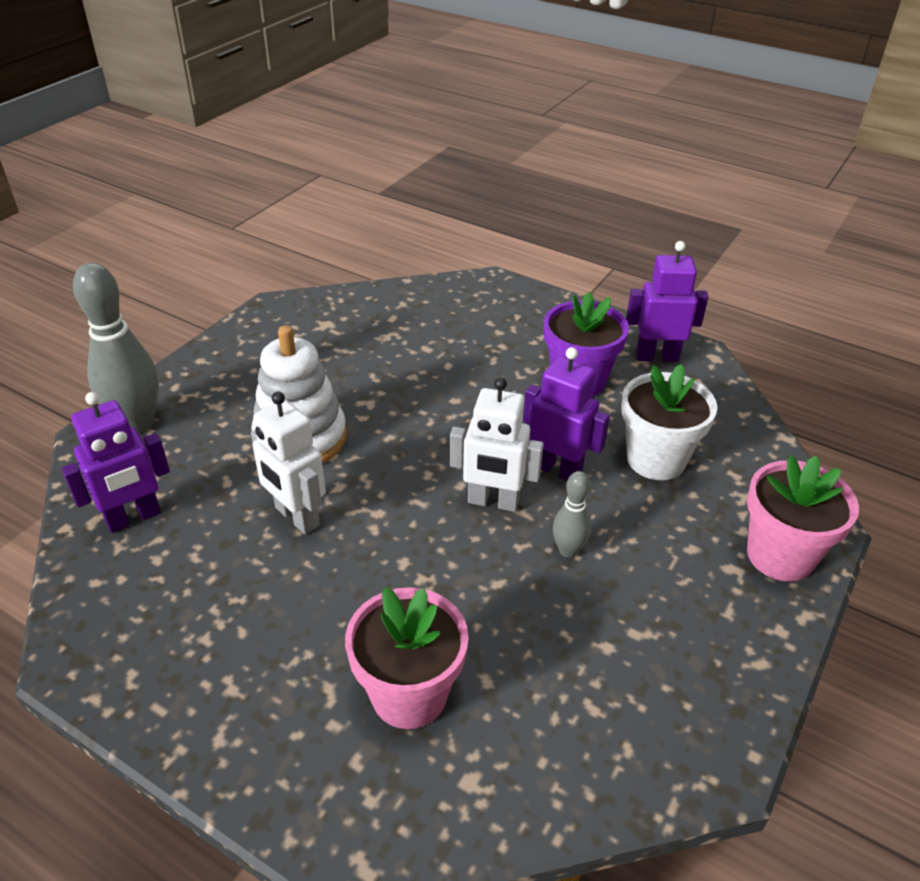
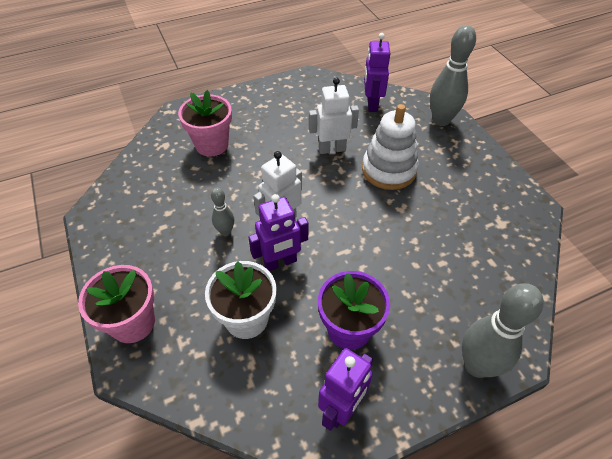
camera: 125 degrees right, 10 degrees up
(526, 299) = (477, 365): none -> grey bowling pin

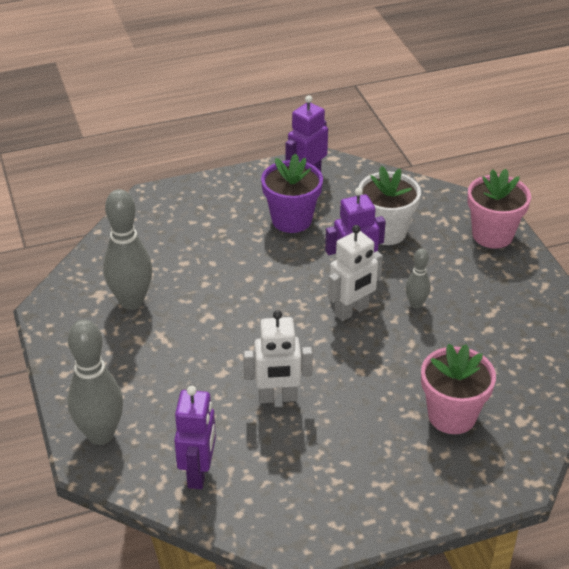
camera: 175 degrees left, 10 degrees down
(389, 170) = (207, 362): white stacking toy -> none
(477, 365) = (188, 193): grey bowling pin -> grey bowling pin (131, 301)

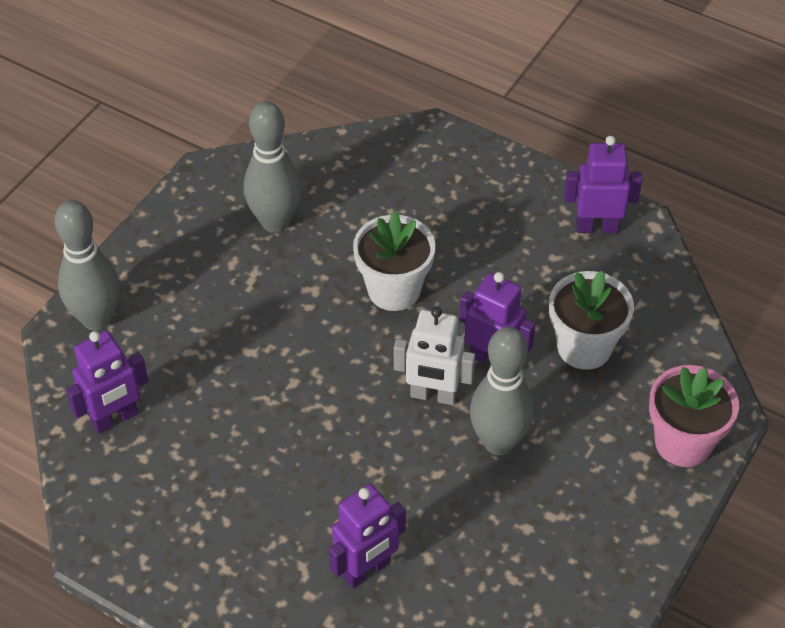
camera: 50 degrees right, 10 degrees up
(252, 281) = (394, 290): none -> white flower pot
(278, 397) = (258, 414): white robot -> none
(291, 220) = (516, 259): purple flower pot -> none
(416, 304) = (498, 442): grey bowling pin -> grey bowling pin, size x1.93
(452, 416) = (366, 570): pink flower pot -> purple robot

